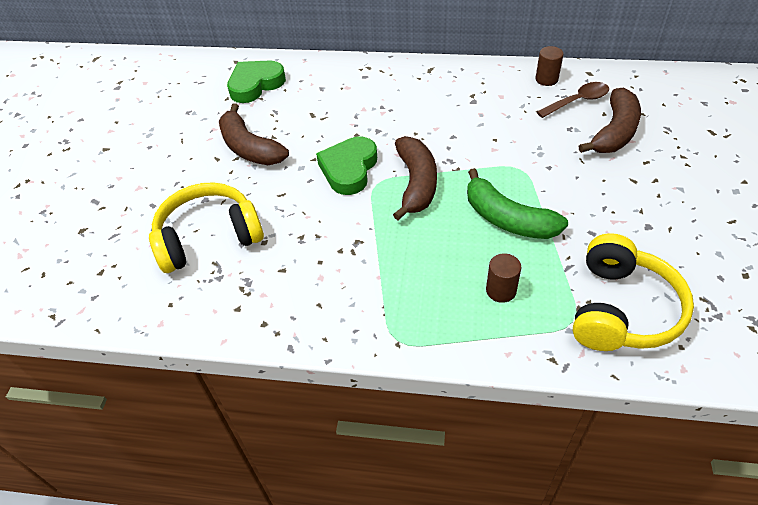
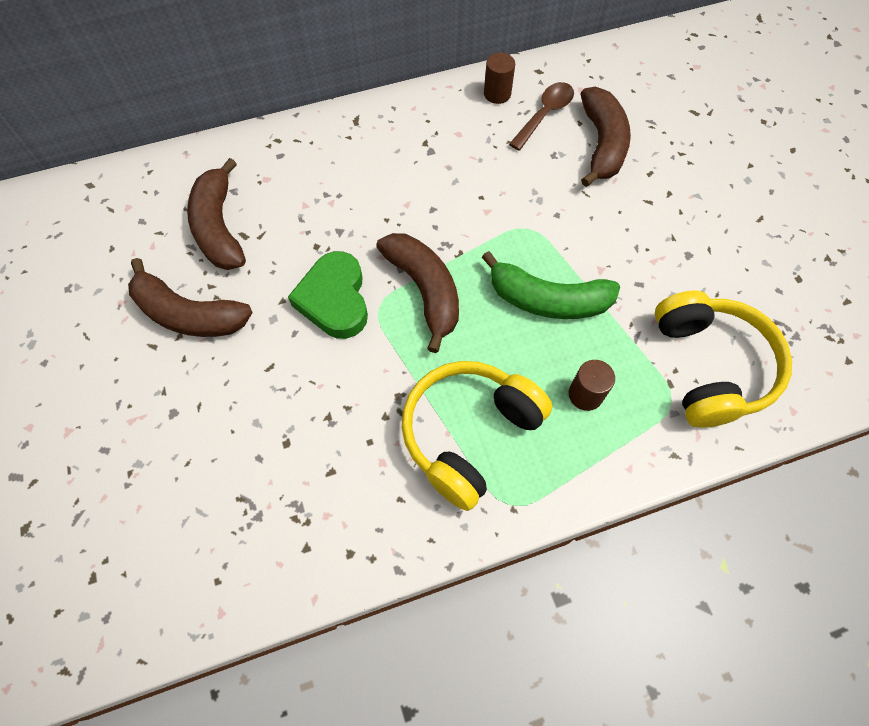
camera: 30 degrees left, 15 degrees up
(208, 237) = (211, 466): yellow headphones -> yellow headphones (469, 434)
(255, 85) = (140, 214): green heart -> none
(299, 106) = (219, 228): none -> brown banana

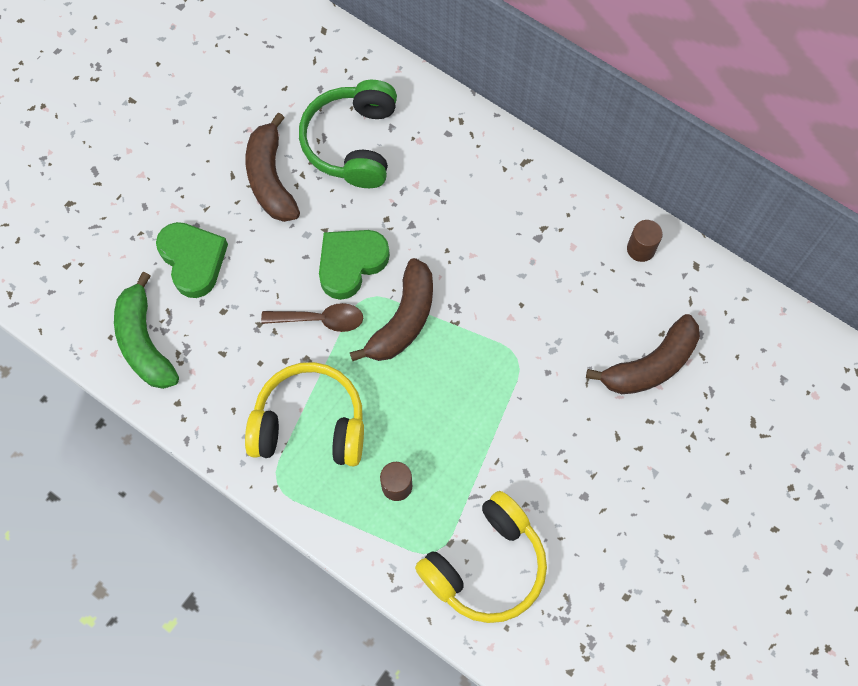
camera: 55 degrees right, 5 degrees up
(207, 438) = (193, 260): none -> green heart
(219, 228) = (352, 143): brown banana -> green headphones
(545, 114) = (648, 300): brown spoon -> brown spoon (320, 319)
(547, 300) = (459, 412): green banana -> green banana (144, 342)

